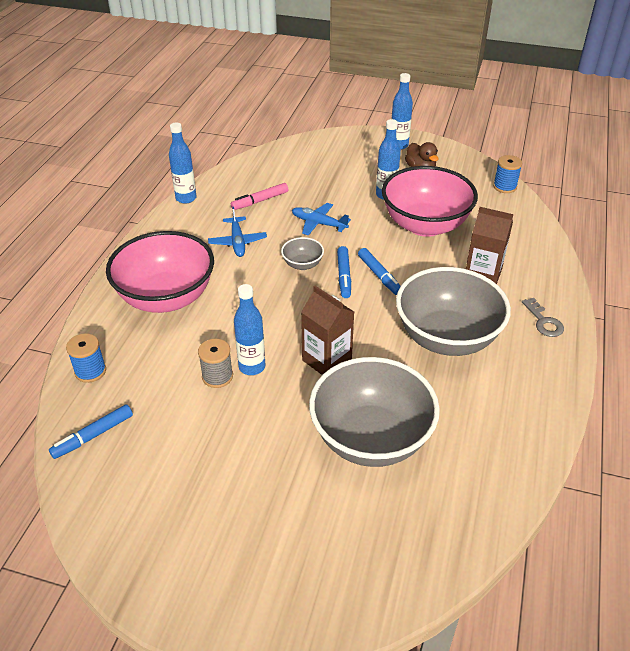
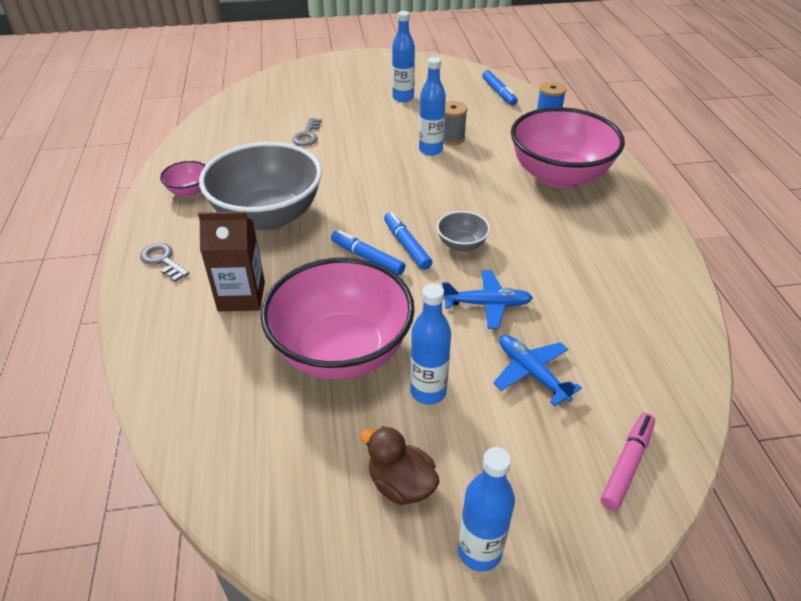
camera: 155 degrees right, 0 degrees up
(93, 436) = (499, 92): blue marker -> blue marker turned 135 degrees clockwise
(186, 198) = (687, 286): blue bottle -> blue bottle (403, 98)
(237, 242) = (557, 248): blue plane -> blue plane (531, 373)
(260, 201) = (594, 315): pink marker -> pink marker (627, 464)
(326, 360) = (372, 170): brown carton -> none
(371, 438) = (307, 135): grey bowl -> grey key
(504, 187) = (226, 493): blue spool -> none
(520, 393) = (189, 191): none -> pink bowl

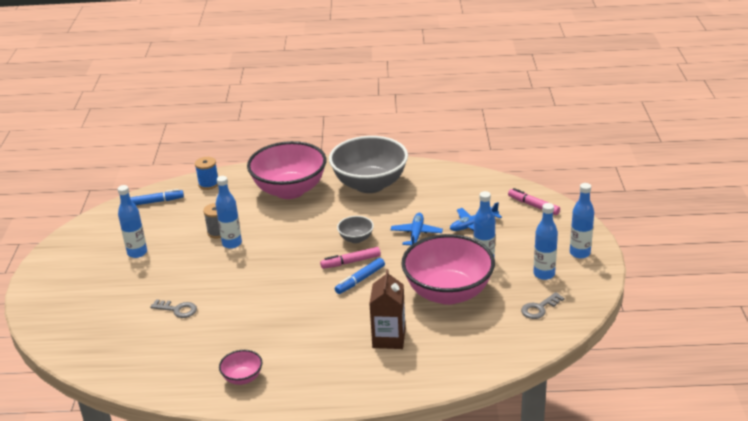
camera: 80 degrees left, 10 degrees down
(163, 260) = (338, 383): grey key -> grey key (539, 308)
(268, 216) = (295, 329): grey bowl -> grey bowl (370, 184)
(401, 484) = (544, 274): brown duck -> blue bottle
(407, 245) = (351, 262): blue marker -> pink marker

